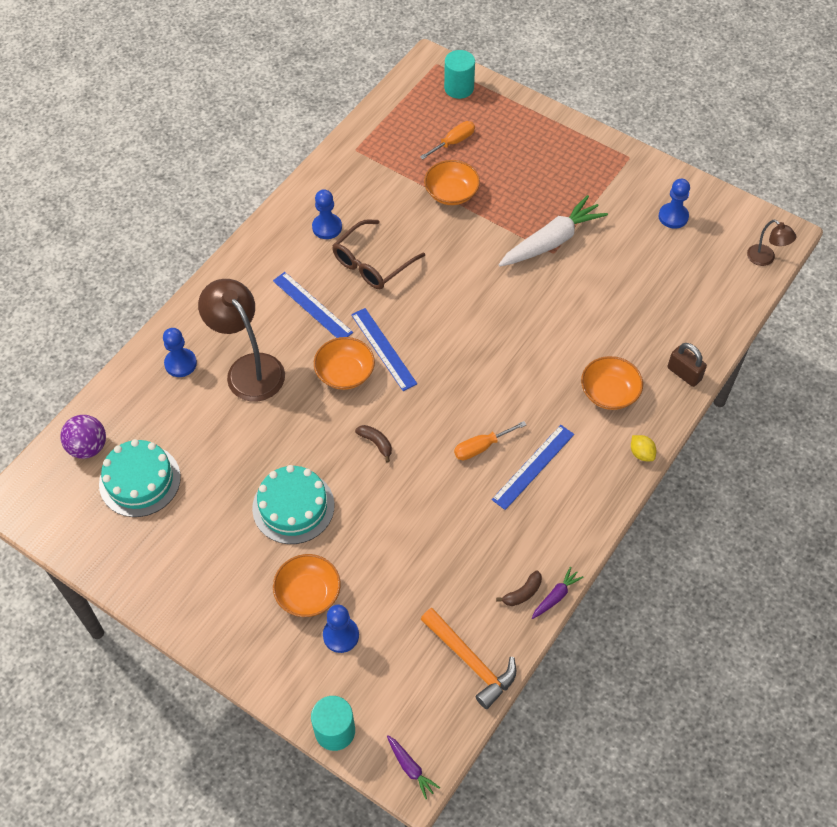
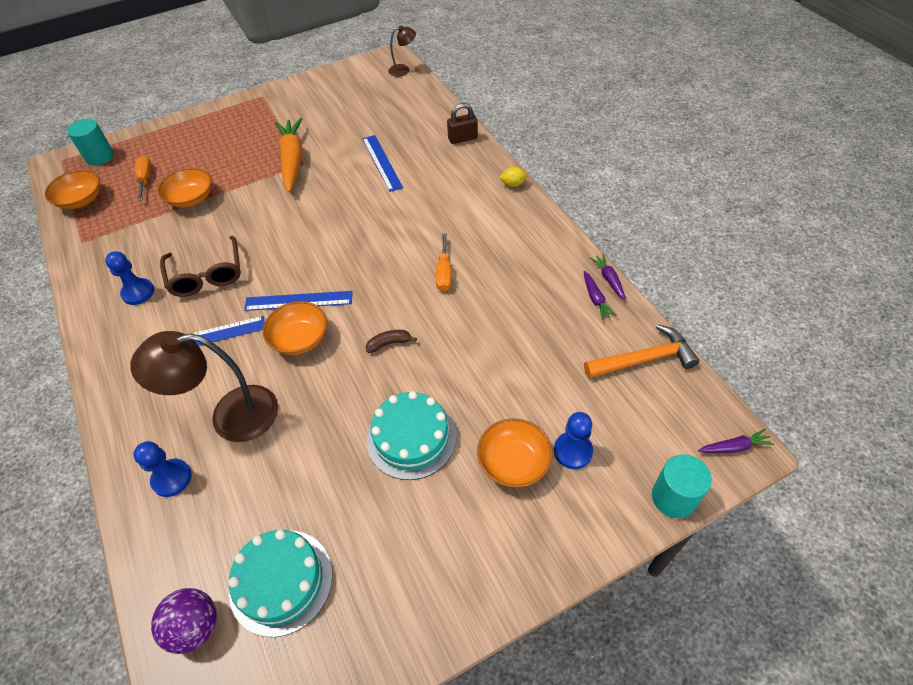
camera: 60 degrees left, 5 degrees down
(523, 593) = (595, 299): brown banana -> purple carrot
(533, 466) = (484, 248): blue ruler -> blue ruler (382, 162)
(551, 241) = (292, 160): white carrot -> orange carrot
(609, 392) = (449, 181): orange bowl -> orange bowl (81, 200)
(673, 216) = (331, 95): blue pawn -> none

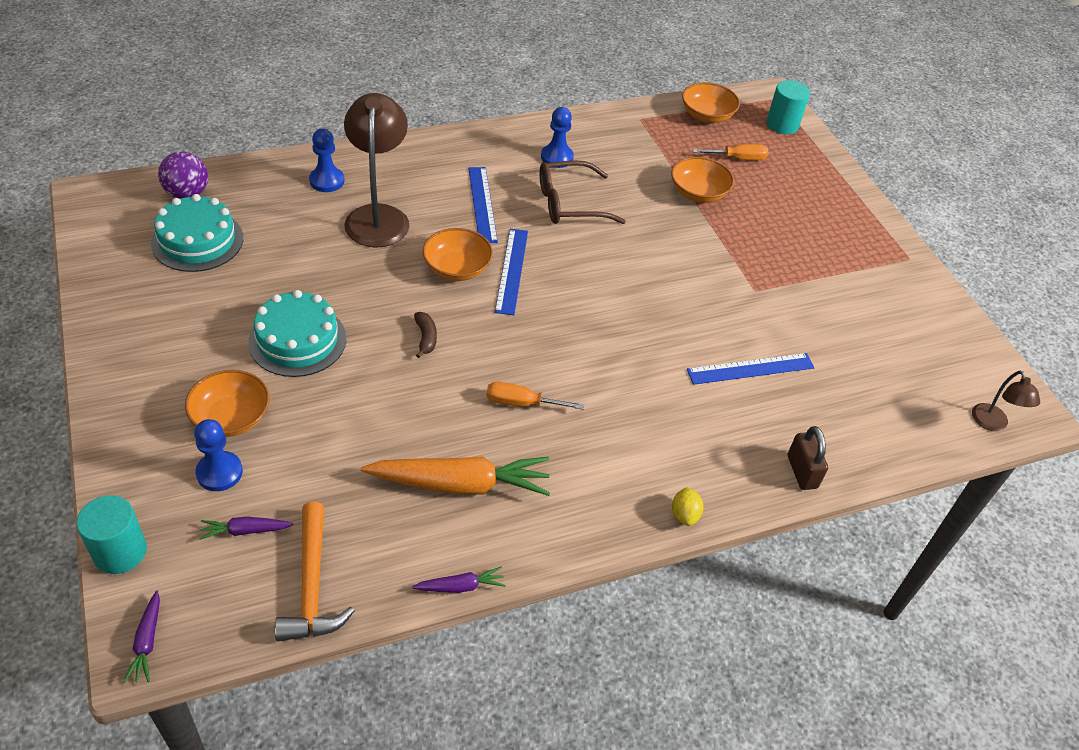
camera: 90 degrees right, 5 degrees down
(292, 160) = (762, 280): orange carrot -> orange carrot (460, 484)
(595, 299) = (430, 559): purple carrot -> purple carrot (245, 531)

